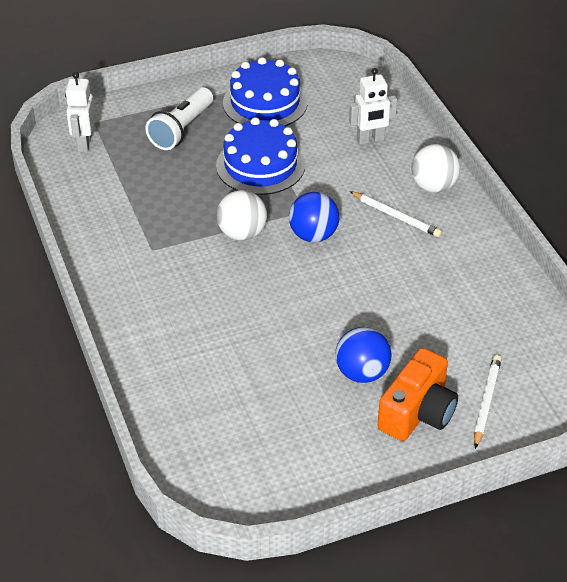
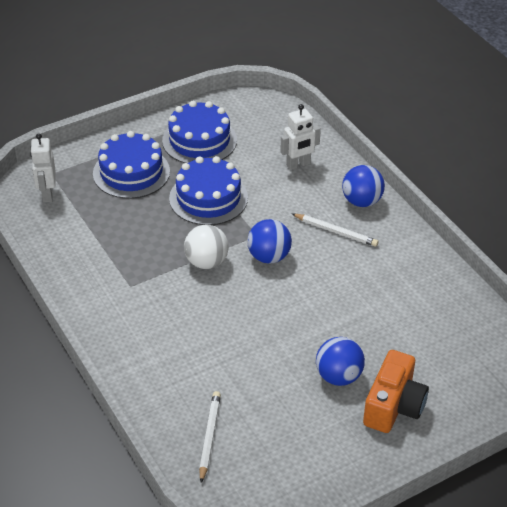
camera: 10 degrees left, 0 degrees up
(181, 129) = (131, 172): white flashlight -> blue cake
(433, 186) = (361, 201): white ball -> blue ball
(486, 402) = (449, 389): white pencil -> white pencil (210, 436)

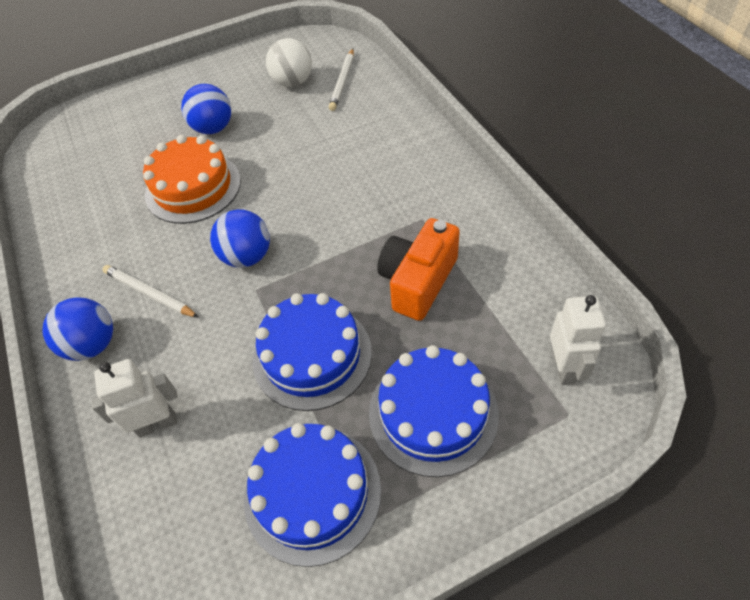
camera: 170 degrees left, 10 degrees up
(206, 262) = (326, 249): white ball -> white ball (293, 82)
(335, 313) = (193, 187): none -> orange cake
(393, 406) = (173, 106): orange camera -> orange camera (418, 281)

